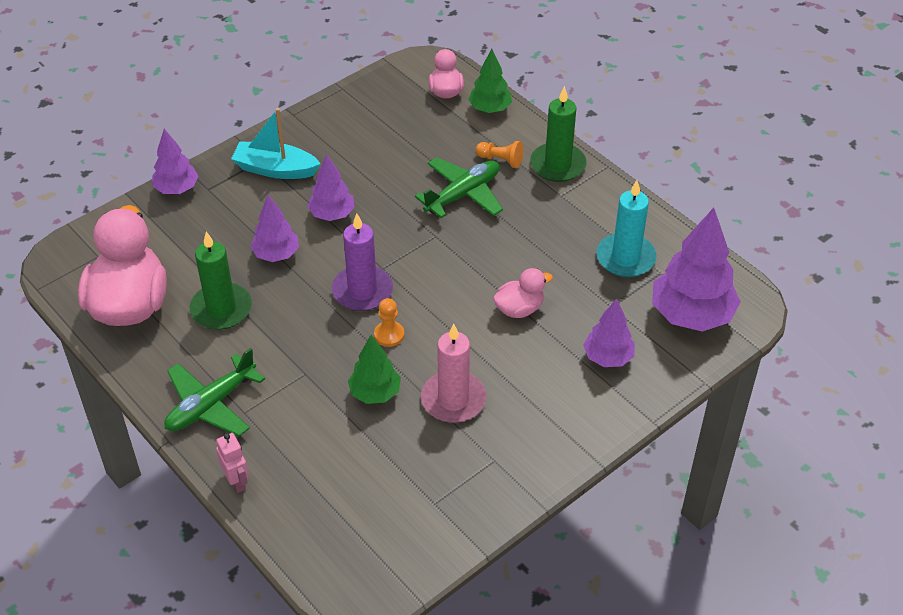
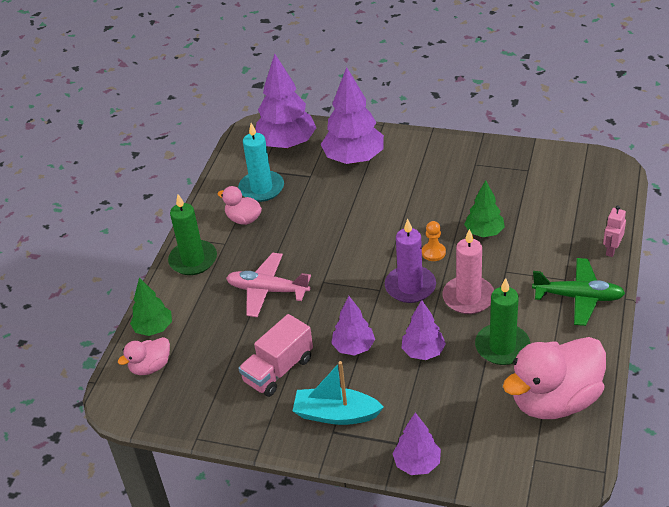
camera: 120 degrees left, 5 degrees down
(275, 169) = (336, 414): turquoise boat -> turquoise boat turned 120 degrees clockwise
(359, 159) = (278, 370): none -> pink truck
(453, 400) = (452, 199): pink candle -> pink candle (468, 297)
(463, 194) = (268, 290): green plane -> pink plane
(500, 160) = (212, 291): orange pawn -> none
(519, 309) = (351, 210): pink duck -> pink duck (243, 219)
(608, 357) = (354, 159): purple tree -> purple tree, size x1.74

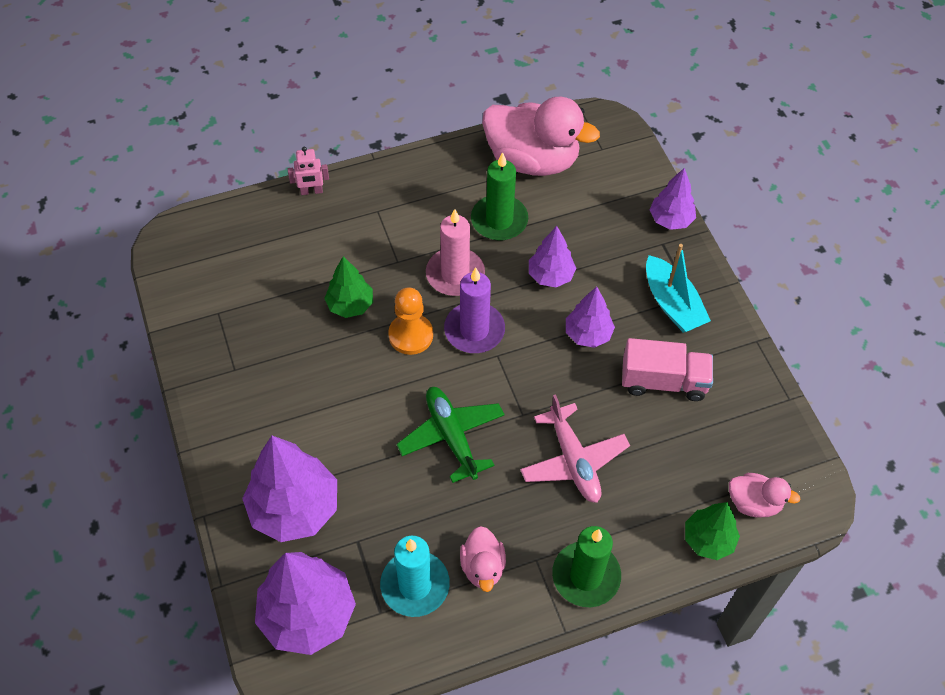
camera: 130 degrees left, 15 degrees up
(433, 252) = (411, 335): orange pawn -> orange pawn, size x1.52
(578, 297) = (396, 191): green plane -> green plane (451, 436)

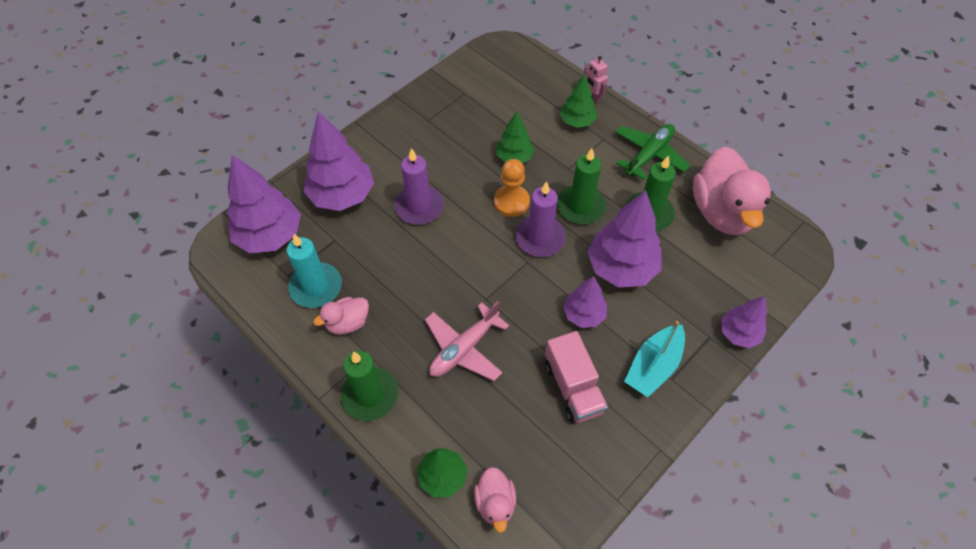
camera: 65 degrees right, 0 degrees up
(338, 223) = (577, 122): none -> green tree
(363, 430) = (419, 207): none -> purple candle
(451, 436) = (442, 261): green plane -> green plane (649, 155)
(455, 274) = (580, 206): pink candle -> green candle
(550, 276) = (621, 268): purple tree -> purple tree, size x1.74

